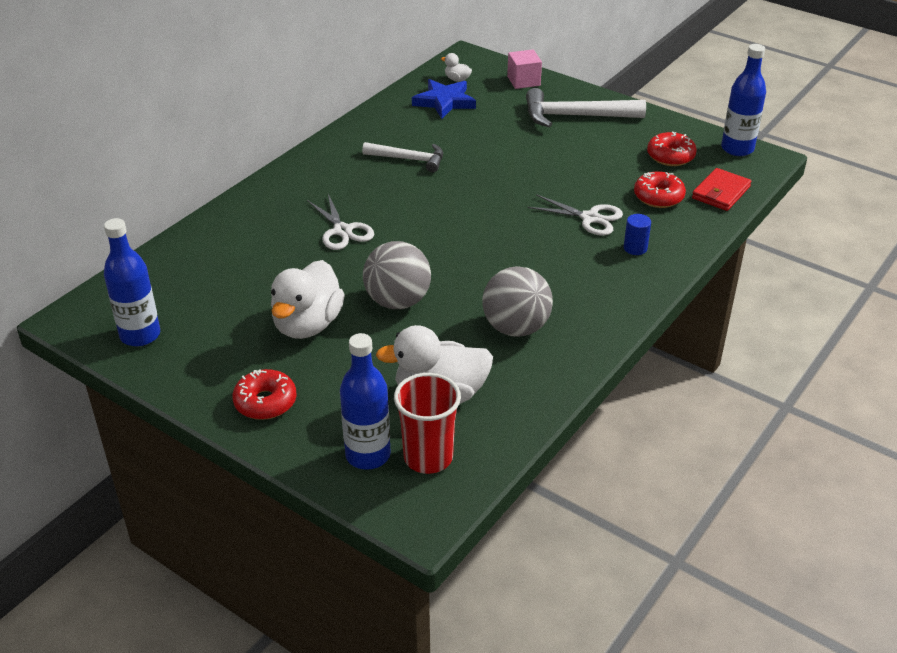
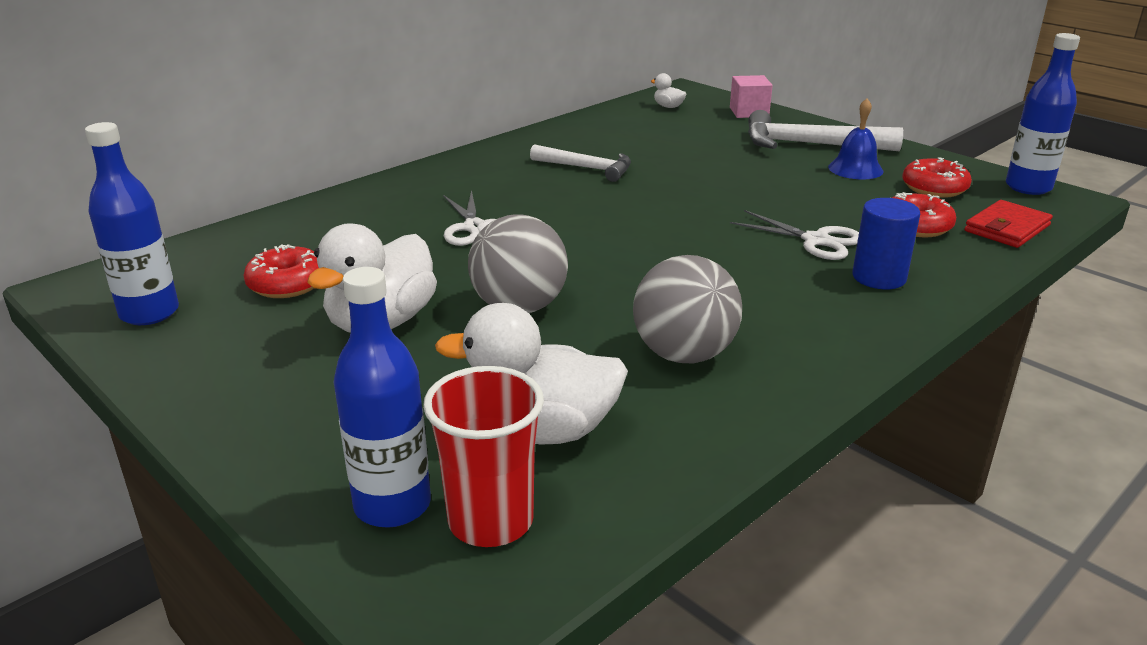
camera: 10 degrees right, 10 degrees down
(265, 402) = (271, 411): red donut -> red donut (287, 284)
(444, 102) = (647, 123): blue star -> none
(612, 140) = (855, 169): none -> blue bell
(635, 248) = (879, 277): blue cylinder -> blue cylinder, size x1.52

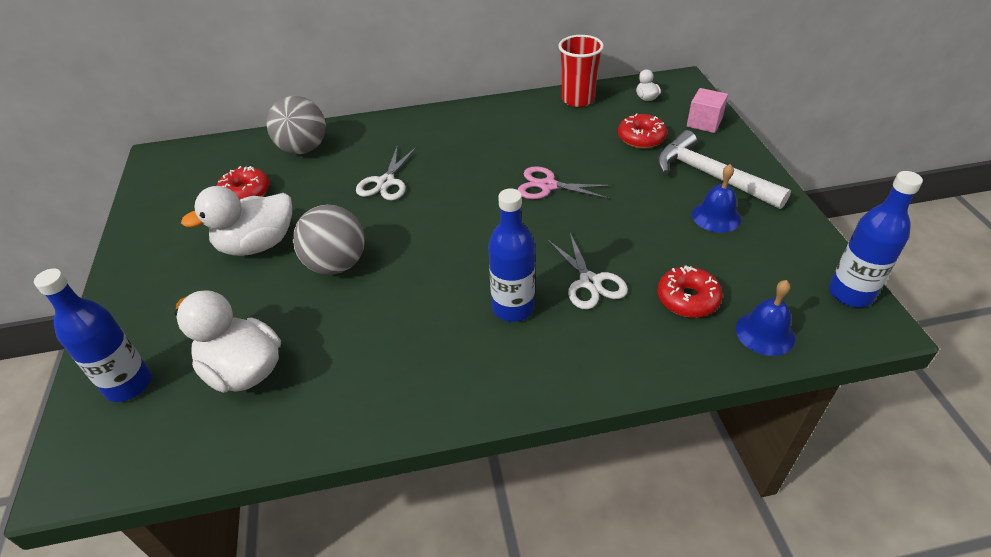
camera: 35 degrees right, 15 degrees up
(149, 313) = (168, 190): blue bottle -> blue bottle (513, 308)
(490, 521) = (155, 421): red cup -> red cup (577, 99)
(587, 168) = (514, 148): white hammer -> none
(667, 186) = (548, 186): none -> pink scissors
(684, 354) = (381, 349): grey ball -> grey ball (303, 149)
(879, 277) = (591, 339): blue cylinder -> none
(934, 188) = (758, 263): red donut -> red donut (641, 138)
(1007, 228) = (765, 333): red wallet -> blue bell

